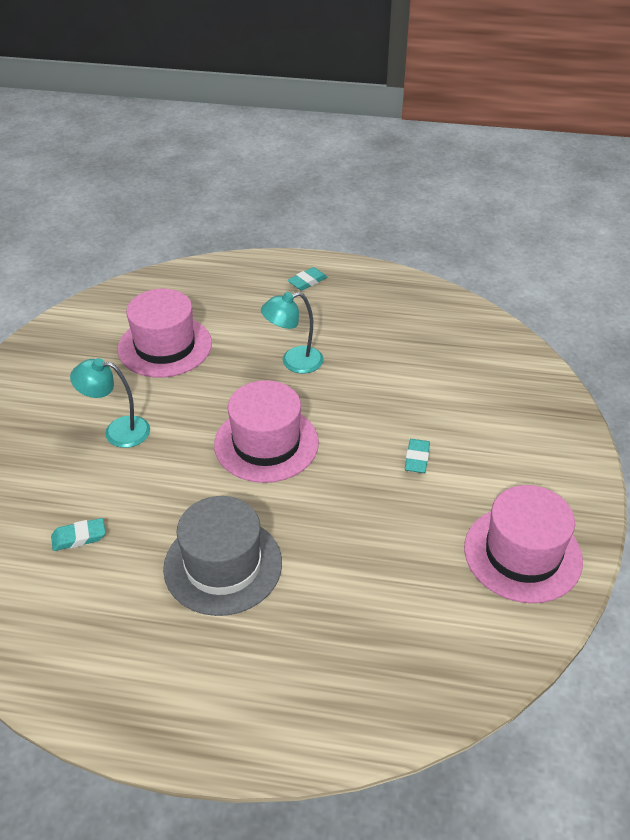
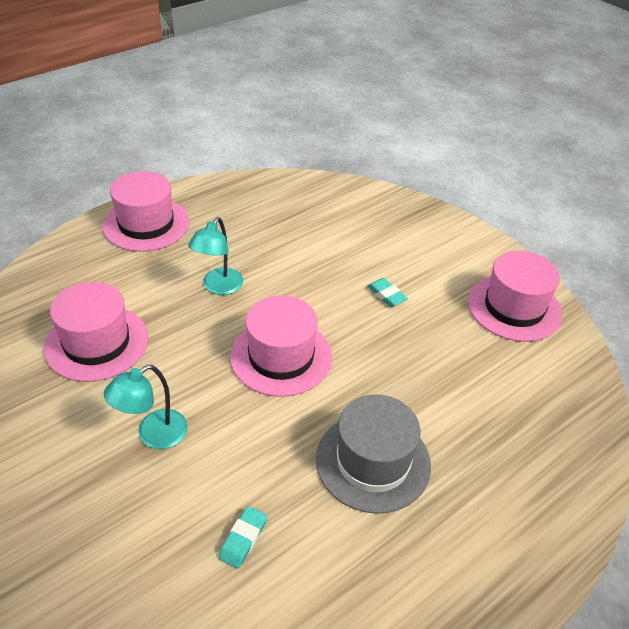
camera: 50 degrees left, 0 degrees up
(307, 282) = (146, 224): turquoise eraser -> pink hat

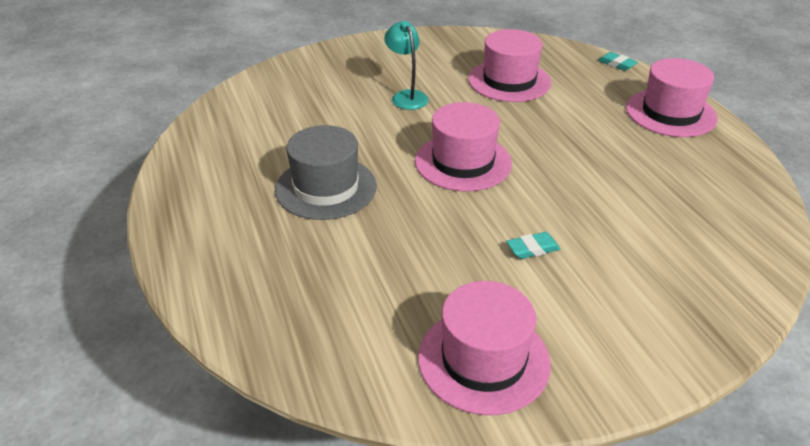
camera: 110 degrees right, 5 degrees down
(218, 287) = (566, 142): turquoise lamp -> none
(243, 539) = (301, 120): turquoise eraser -> turquoise eraser (617, 64)

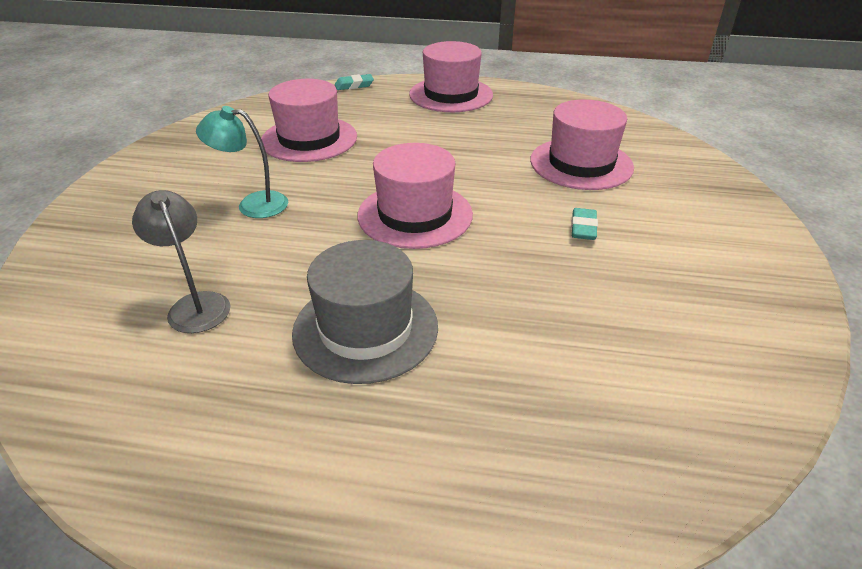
camera: 60 degrees left, 0 degrees up
(298, 122) = (195, 304): none -> grey lamp
(483, 360) = (729, 317): pink hat -> pink hat (581, 164)

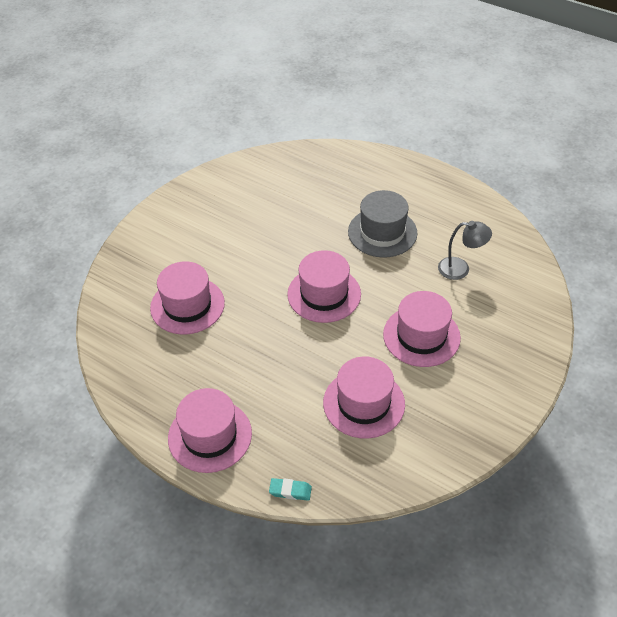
camera: 155 degrees left, 10 degrees up
(195, 304) = (460, 269): grey lamp -> grey lamp turned 75 degrees counterclockwise
(253, 204) = (421, 336): turquoise lamp -> pink hat
(583, 228) = (237, 255): turquoise eraser -> none

